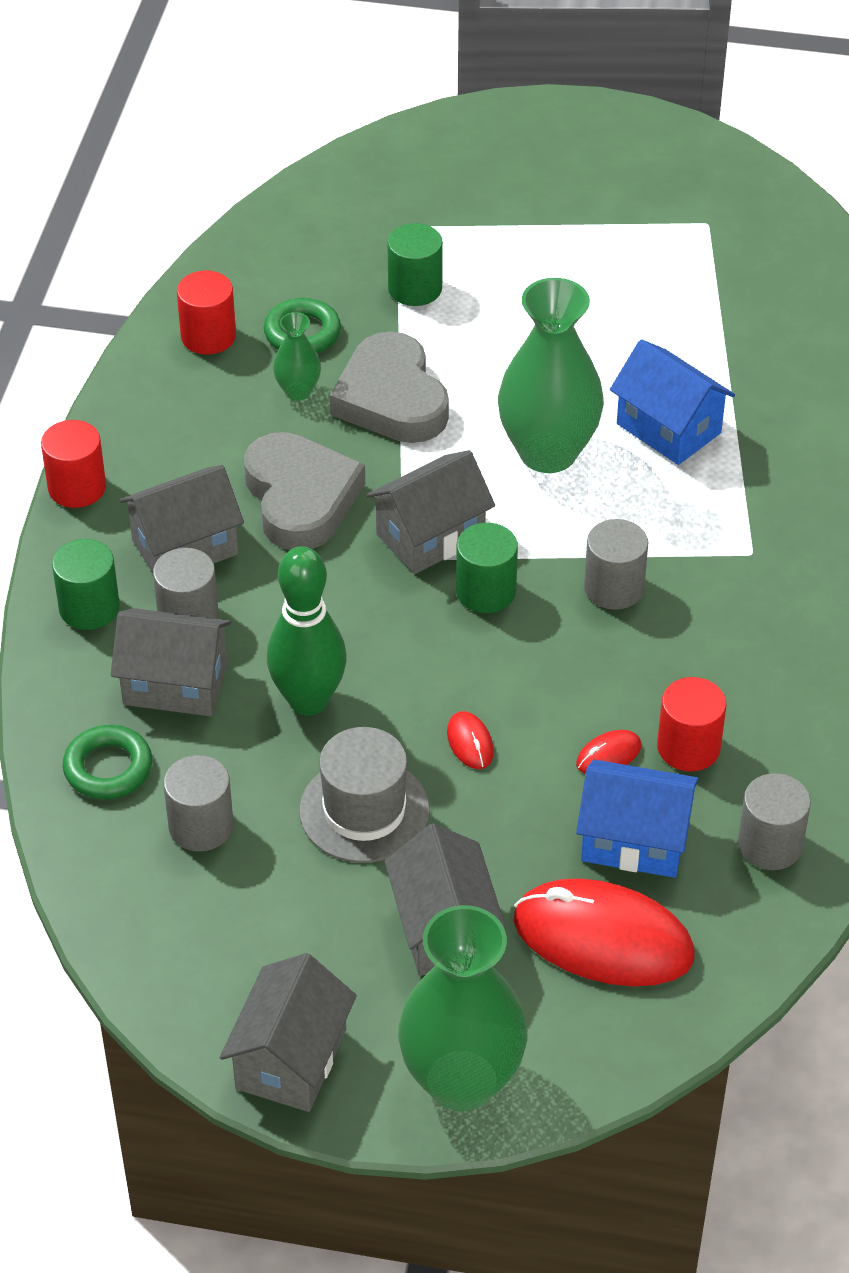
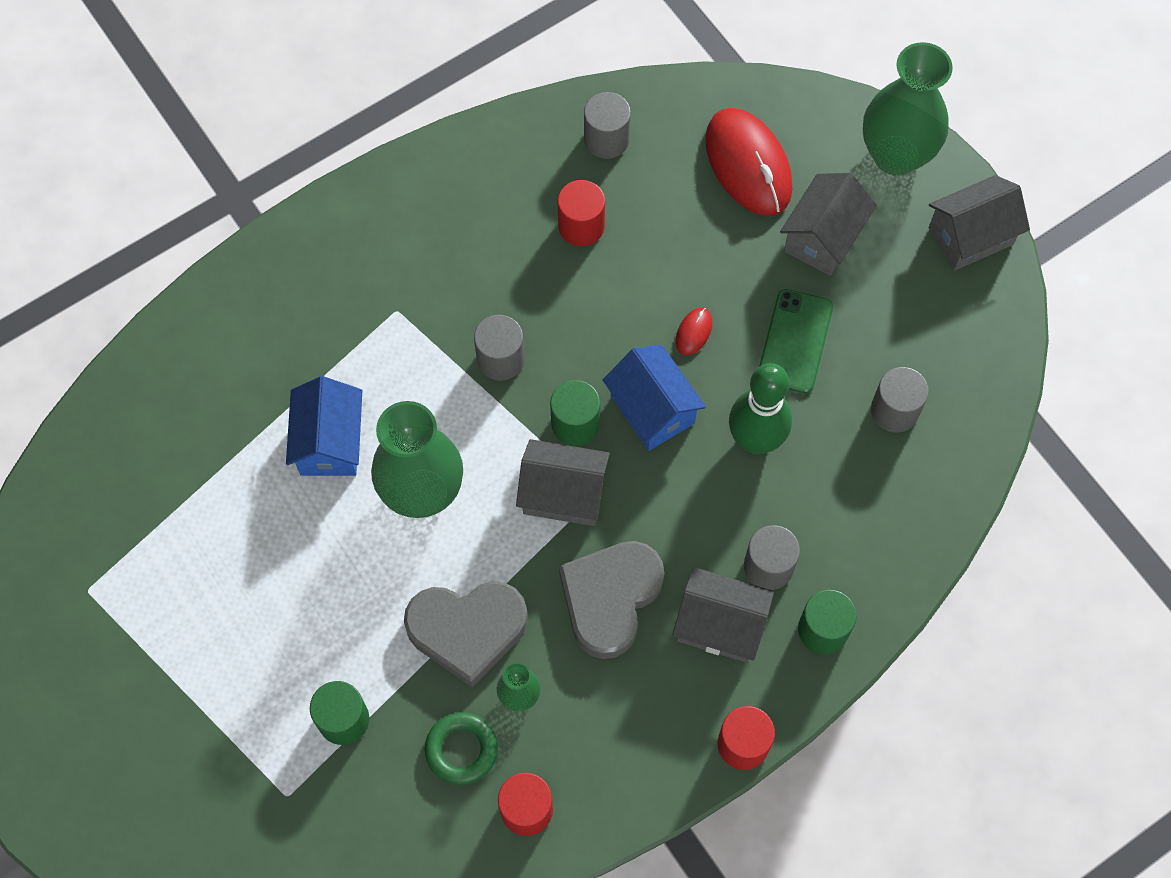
camera: 135 degrees left, 20 degrees up
(108, 768) = (913, 496): green ring -> none
(175, 684) = (822, 522): grey house -> none
(364, 810) = (795, 341): grey hat -> green phone
(391, 398) = (467, 630): grey heart -> grey heart turned 60 degrees clockwise
(608, 755) = (628, 259): red mouse -> none
(634, 840) = (672, 200): blue house -> blue house (652, 409)

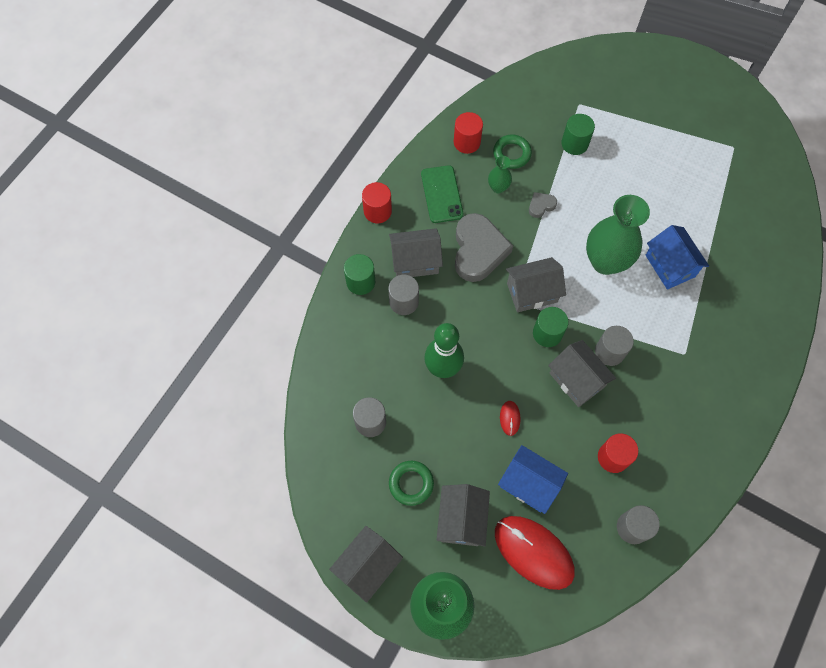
camera: 155 degrees right, 0 degrees up
(467, 630) = (541, 206): grey heart -> grey heart, size x0.45
(571, 341) = (576, 380): none -> grey house
(652, 409) = (509, 360): blue house -> blue house (529, 484)
(795, 341) = (447, 439): green phone -> green phone (441, 194)
(871, 308) = (411, 483): none -> green ring

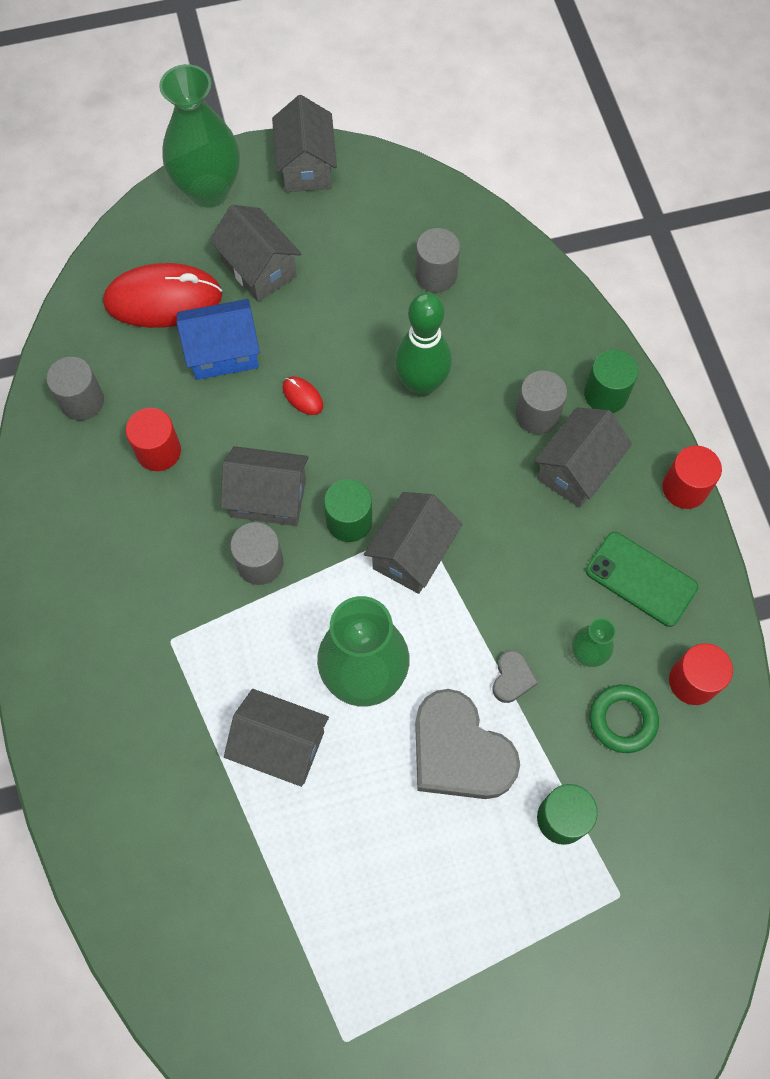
camera: 135 degrees right, 0 degrees up
(411, 483) = (338, 258): green ring -> none
(478, 250) = (523, 548): grey heart -> grey heart (459, 751)
(670, 266) = (280, 745): blue house -> grey house

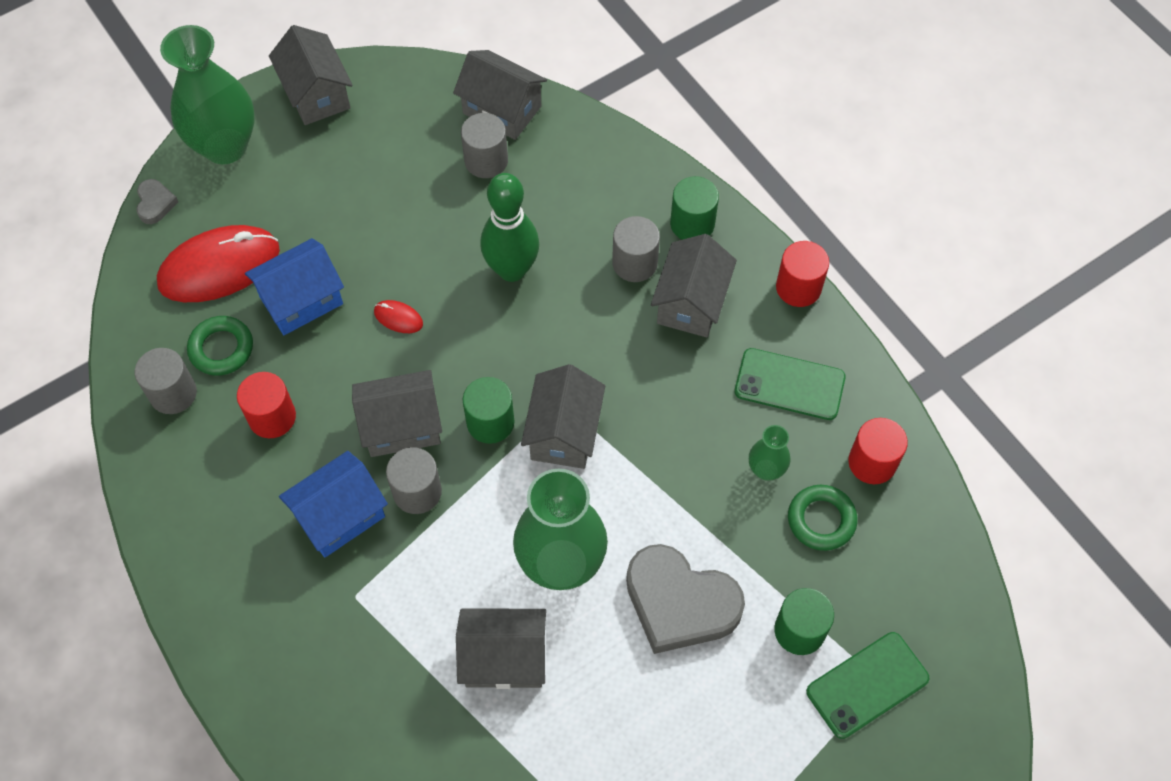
camera: 20 degrees left, 5 degrees down
(138, 374) = (221, 349): none -> green ring
(184, 562) = (340, 516): none -> blue house
(259, 269) = (306, 208): grey house -> grey house (502, 110)
(512, 678) = (704, 517): grey heart -> grey heart (155, 203)
(607, 894) = (867, 685): none -> green phone

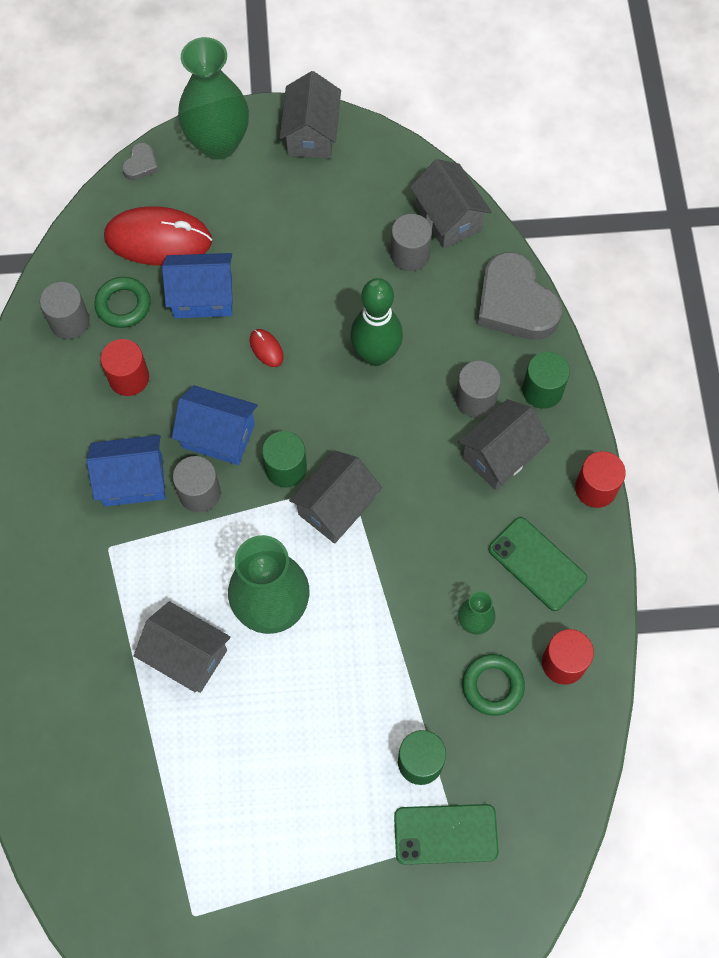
camera: 30 degrees right, 5 degrees up
(401, 426) = (218, 436): grey house -> blue house
(680, 603) = (342, 688): grey heart -> grey heart (515, 303)

